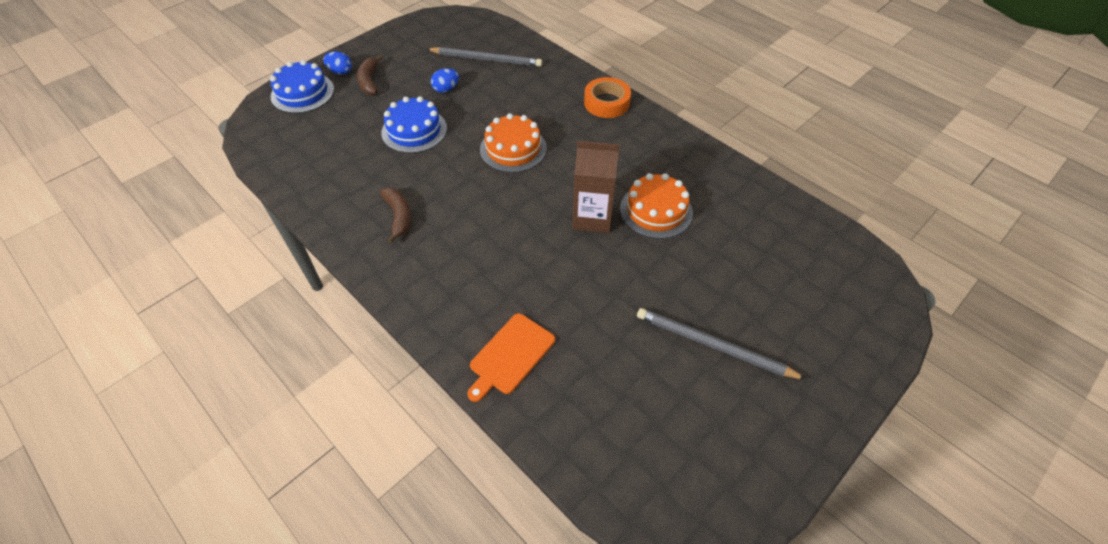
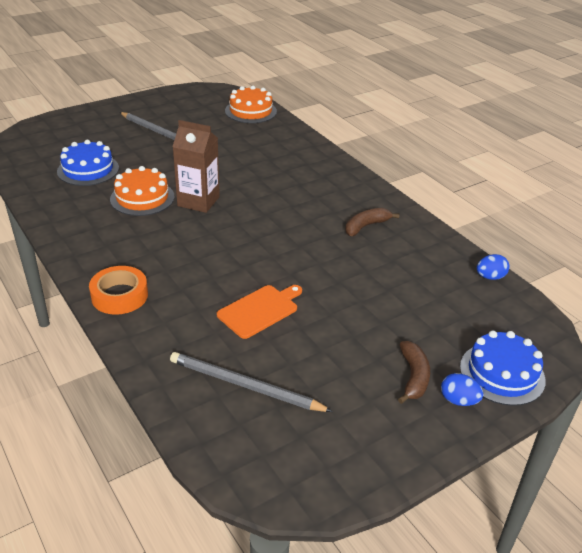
camera: 170 degrees left, 15 degrees down
(399, 216) = (366, 226): brown banana -> brown banana turned 60 degrees clockwise
(414, 130) = (352, 299): blue cake -> blue cake (88, 170)
(446, 89) = (309, 346): blue egg -> blue egg (490, 277)
(510, 355) = (290, 146): orange cutting board -> orange cutting board (260, 310)
(513, 149) = (247, 264): orange cake -> orange cake (250, 111)

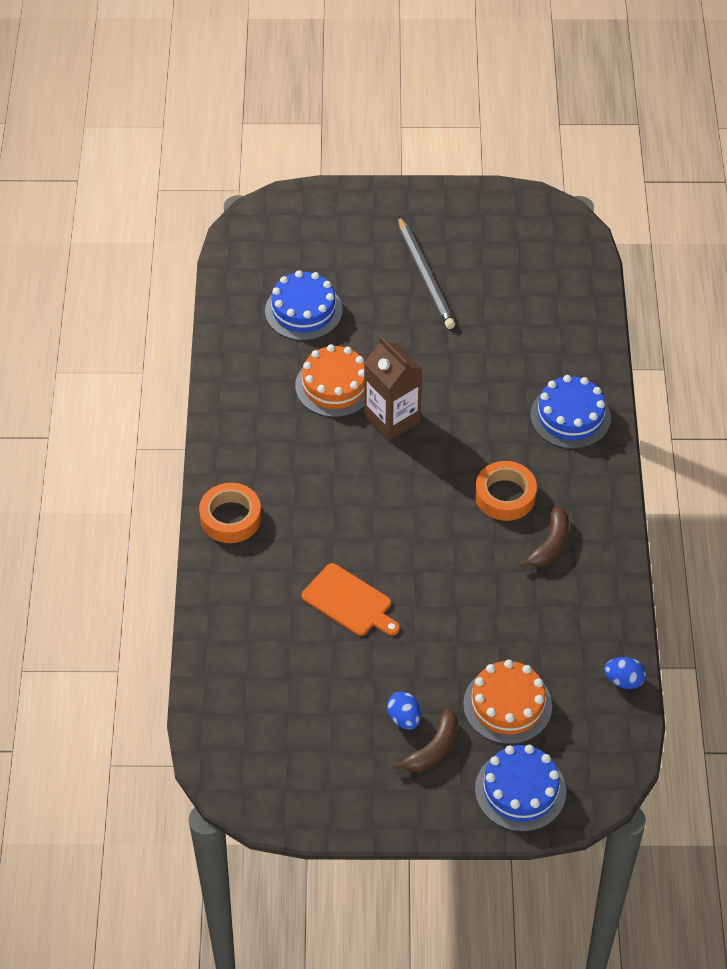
camera: 35 degrees right, 15 degrees up
(245, 385) = (276, 677): grey pencil -> none
(250, 111) = (570, 278): orange cake -> orange cake (507, 705)
(260, 310) = (349, 602): orange cutting board -> orange cutting board turned 45 degrees clockwise
(311, 213) = (505, 496): none -> orange tape
(312, 165) = (570, 416): none -> blue cake
(366, 226) = (550, 545): brown banana -> brown banana turned 120 degrees clockwise
(458, 400) = (452, 793): blue egg -> blue egg (404, 718)

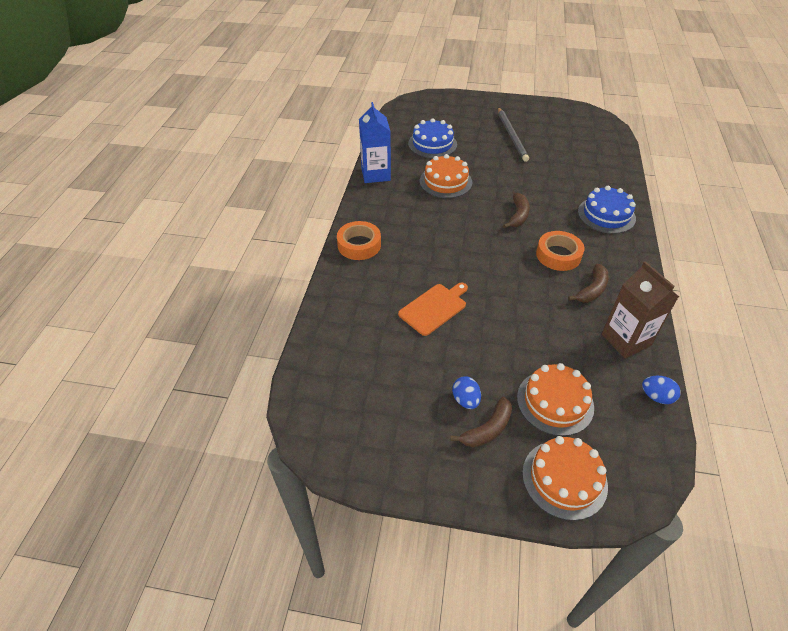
camera: 10 degrees right, 5 degrees down
(227, 385) = (375, 174): none -> blue carton
(349, 602) = (434, 308): orange cutting board -> orange cutting board turned 90 degrees counterclockwise
(392, 419) = (481, 203): brown carton -> brown carton (625, 340)
(446, 435) = (518, 215): none -> brown banana
(520, 790) = (564, 479): blue cake -> orange cake

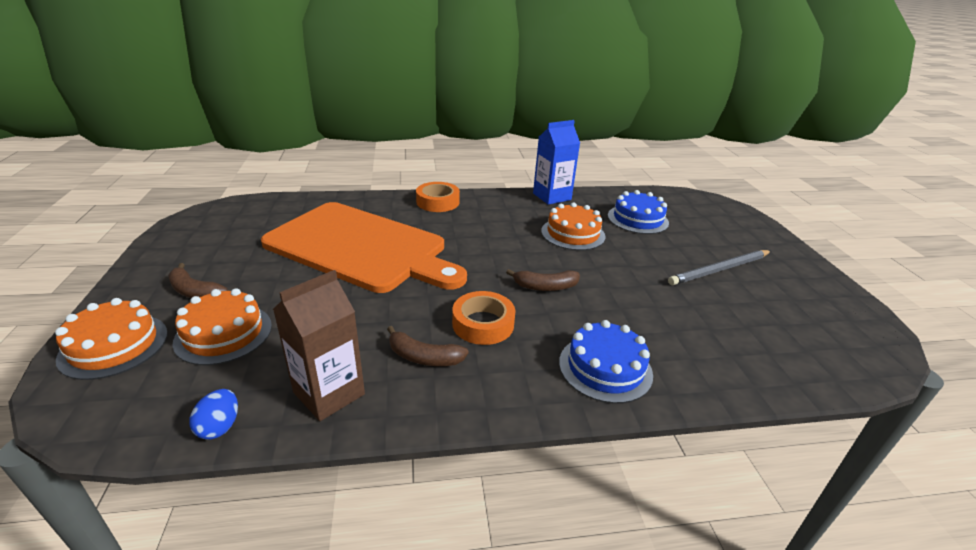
camera: 70 degrees right, 15 degrees down
(434, 308) = (360, 247): orange cutting board -> orange cutting board, size x2.48
(465, 400) = (235, 276): blue egg -> none

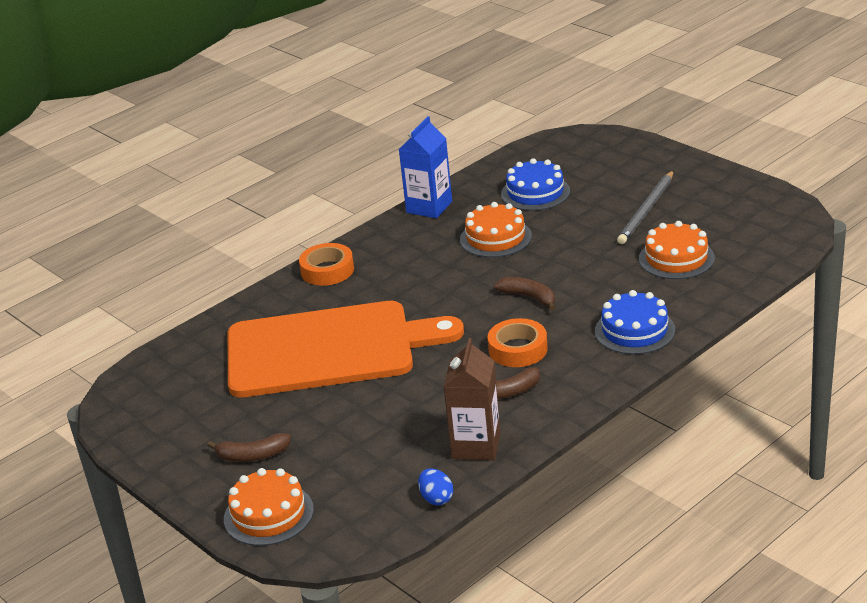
camera: 30 degrees left, 0 degrees up
(223, 333) = (336, 462): orange cake -> orange cake (676, 258)
(545, 287) = (529, 297): brown banana -> brown banana turned 105 degrees counterclockwise

